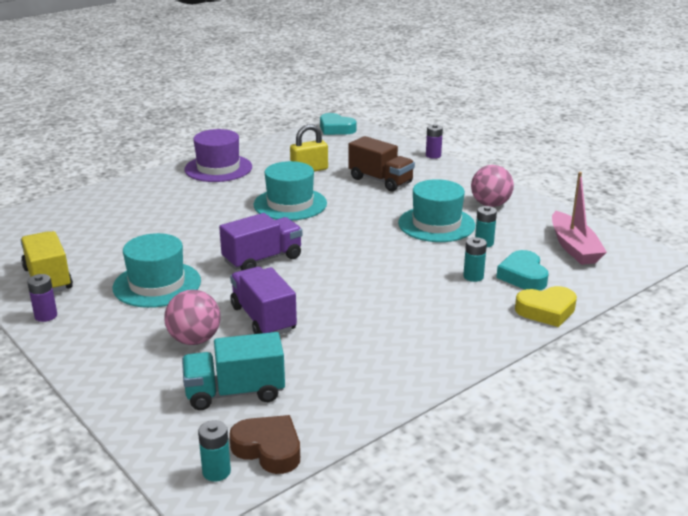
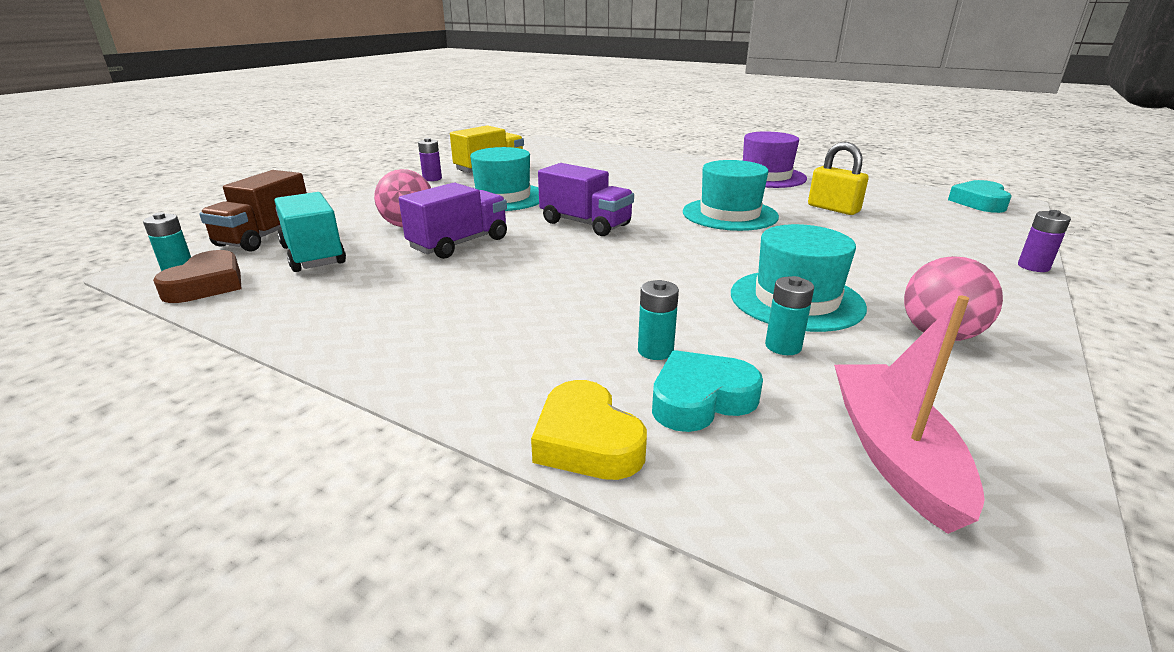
camera: 70 degrees right, 0 degrees up
(380, 180) = (875, 246): brown truck -> brown truck (265, 236)
(574, 247) = (893, 454): pink boat -> pink boat turned 120 degrees clockwise

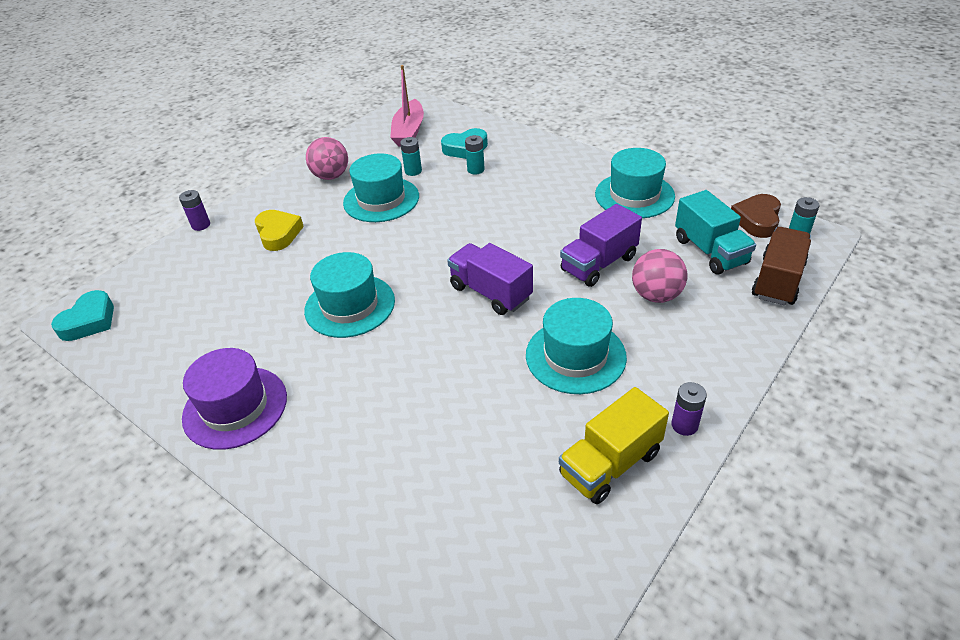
camera: 170 degrees left, 15 degrees up
(364, 312) = (634, 195): none -> turquoise hat
(586, 441) = (514, 136): yellow heart -> yellow heart (278, 234)
(833, 209) = (243, 313): yellow padlock -> none

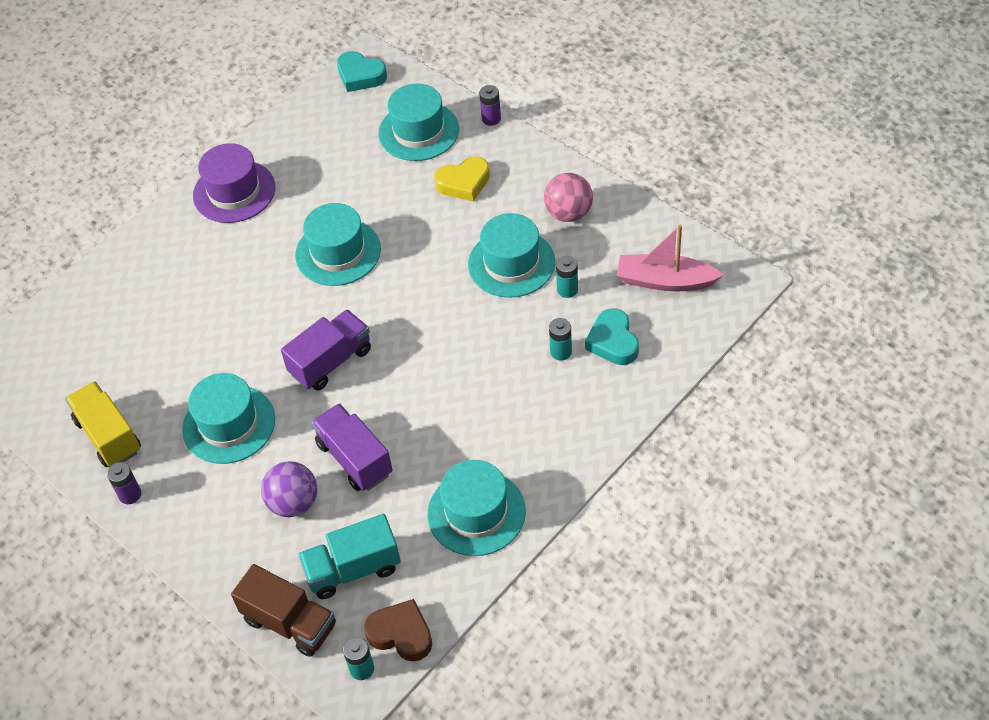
camera: 95 degrees right, 10 degrees up
(197, 269) = (418, 131): none -> turquoise hat
(656, 295) = (293, 503): pink ball -> purple ball

